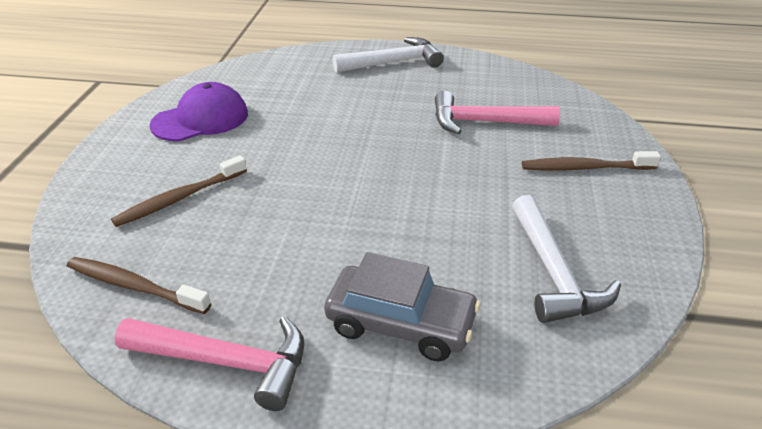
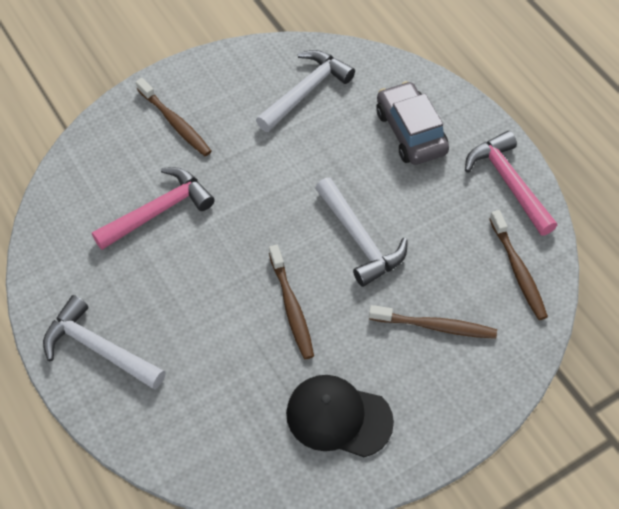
camera: 130 degrees left, 20 degrees up
(200, 119) = (338, 417): purple cap -> black cap
(310, 140) = (291, 307): none -> brown toothbrush
(318, 205) = (359, 240): none -> white hammer
(485, 122) = (158, 211): pink hammer -> pink hammer turned 90 degrees counterclockwise

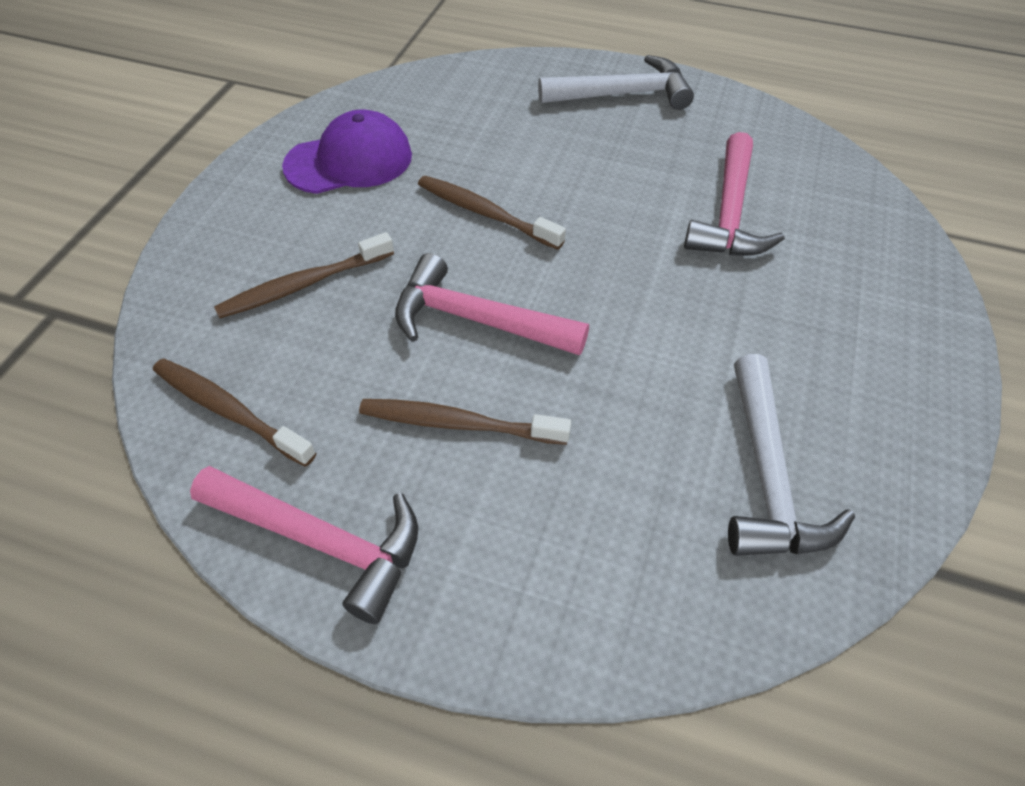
camera: 140 degrees right, 5 degrees down
(175, 123) = (853, 310): brown toothbrush -> brown toothbrush (458, 424)
(338, 417) = (349, 161): black cap -> purple cap
(359, 240) = (477, 320): white hammer -> pink hammer
(410, 132) = (547, 521): grey car -> none

